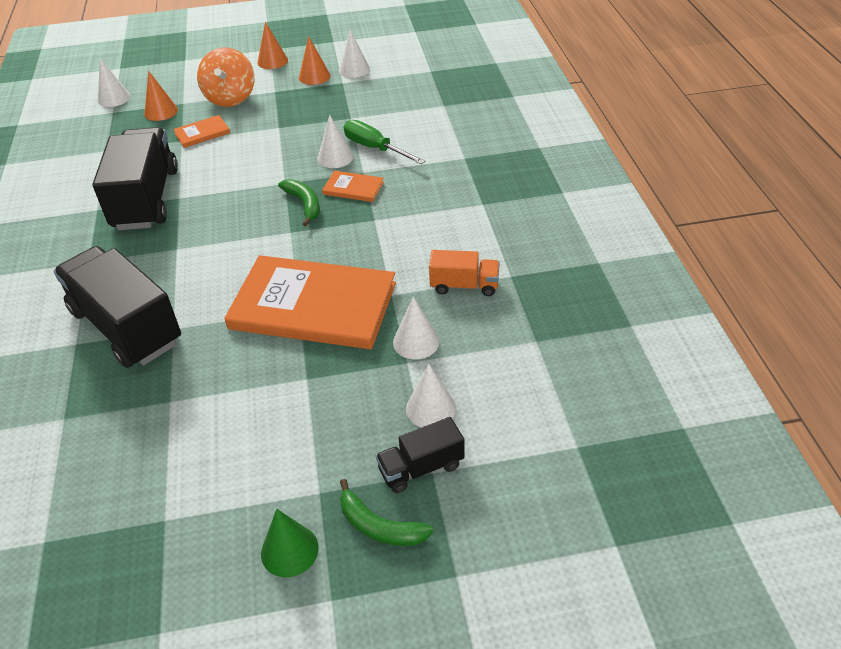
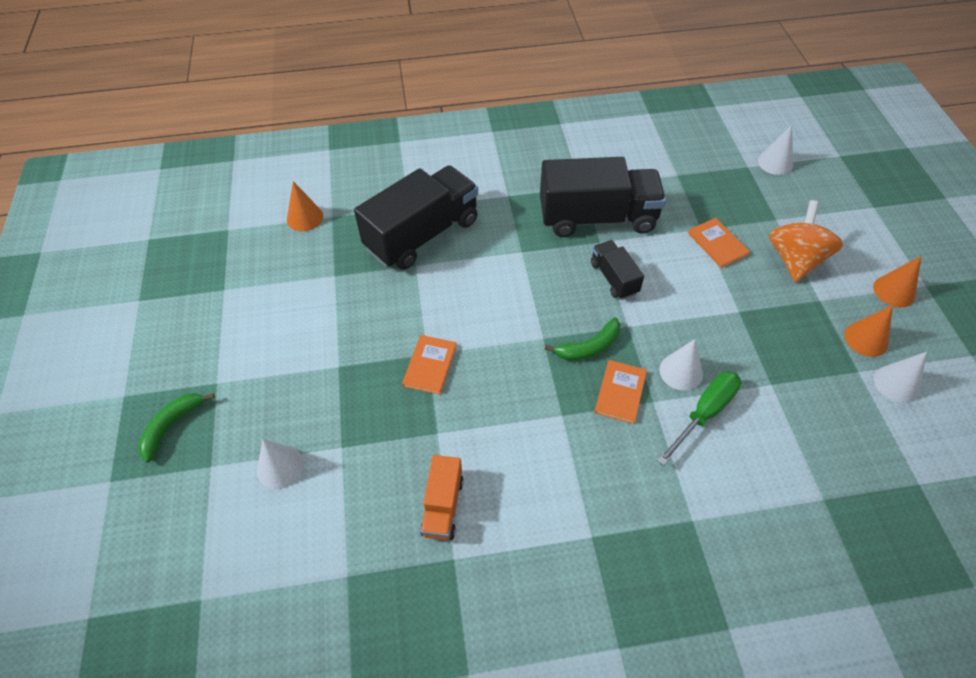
camera: 90 degrees right, 10 degrees up
(161, 111) = (755, 204): orange cone -> orange cone (305, 217)
(230, 98) = (795, 260): orange spinning top -> orange spinning top turned 105 degrees clockwise
(289, 550) = (172, 367): green cone -> none
(313, 305) = (430, 365): orange book -> orange book, size x0.42
(416, 342) = (366, 455): white cone -> none
(421, 467) = (218, 457): black truck -> black truck (614, 278)

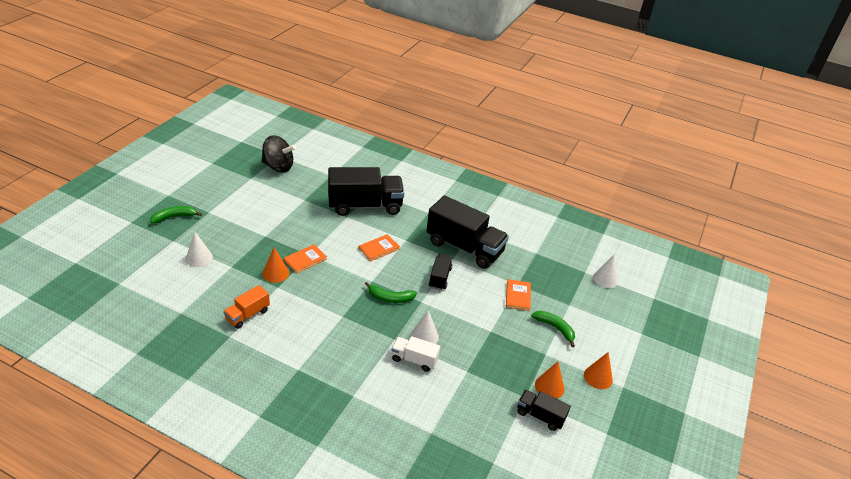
camera: 30 degrees right, 15 degrees down
(245, 247) = (278, 167): none -> black spinning top
(305, 217) = (318, 169): orange cone -> orange cone (275, 273)
(620, 392) = (382, 325): orange book -> orange book (379, 248)
(704, 413) = (414, 360): green screwdriver -> white truck
(795, 260) = (555, 328): orange spinning top -> green banana
(896, 384) = (540, 416): white cone -> black truck

